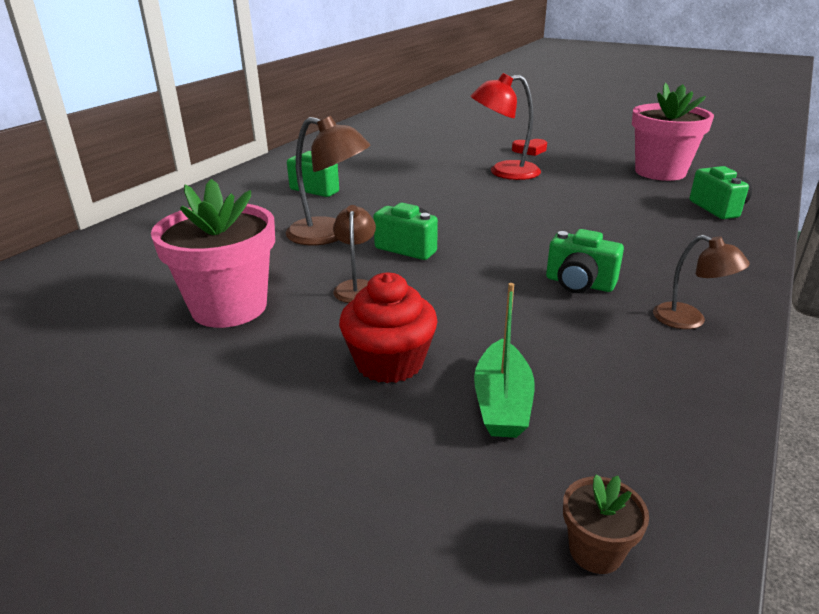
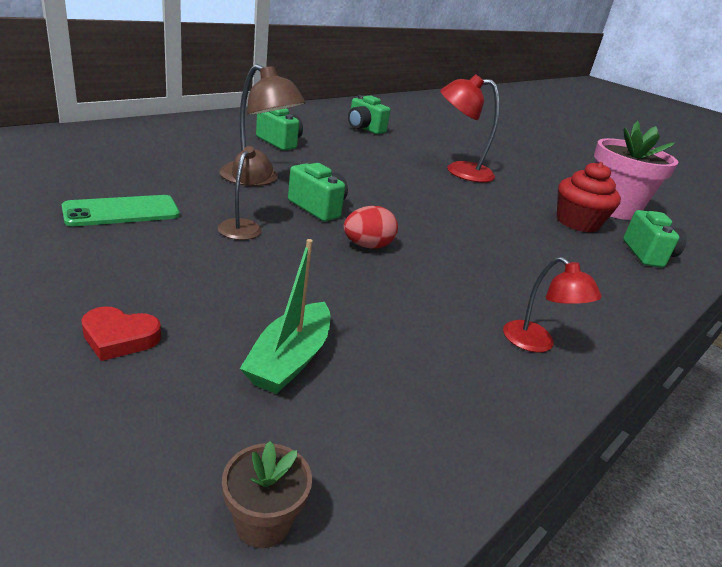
camera: 10 degrees right, 0 degrees up
(229, 307) = (122, 211): pink flower pot -> green phone
(389, 362) = (217, 294): red cupcake -> red cupcake (577, 222)
(482, 273) = (367, 246): none -> red egg
(529, 150) = (499, 160): red heart -> red heart (119, 338)
(579, 284) = (452, 280): green camera -> green camera (364, 128)
(689, 320) = (536, 343): brown lamp -> red lamp

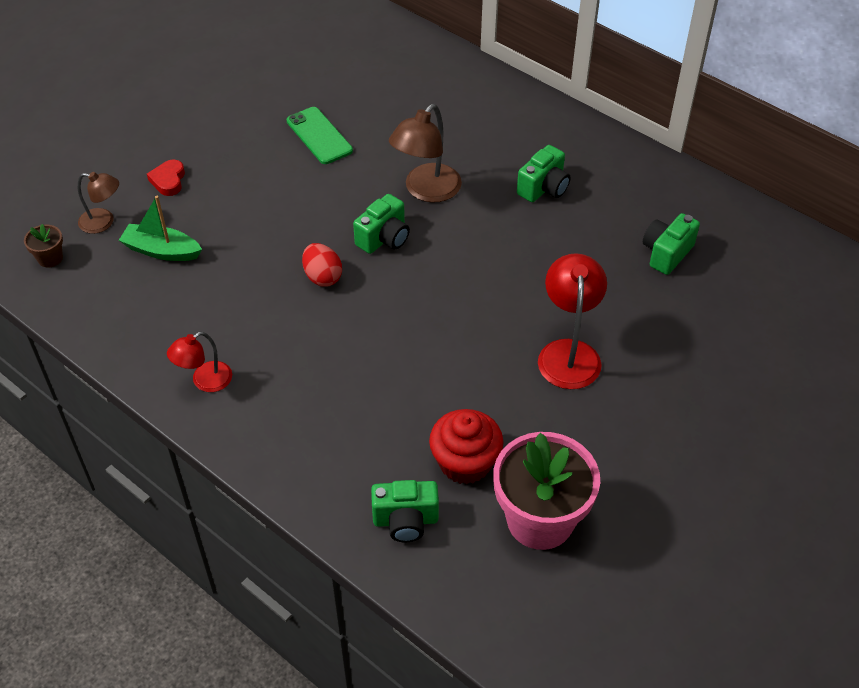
camera: 90 degrees right, 20 degrees up
(244, 226) = (325, 200): brown lamp -> brown lamp (103, 222)

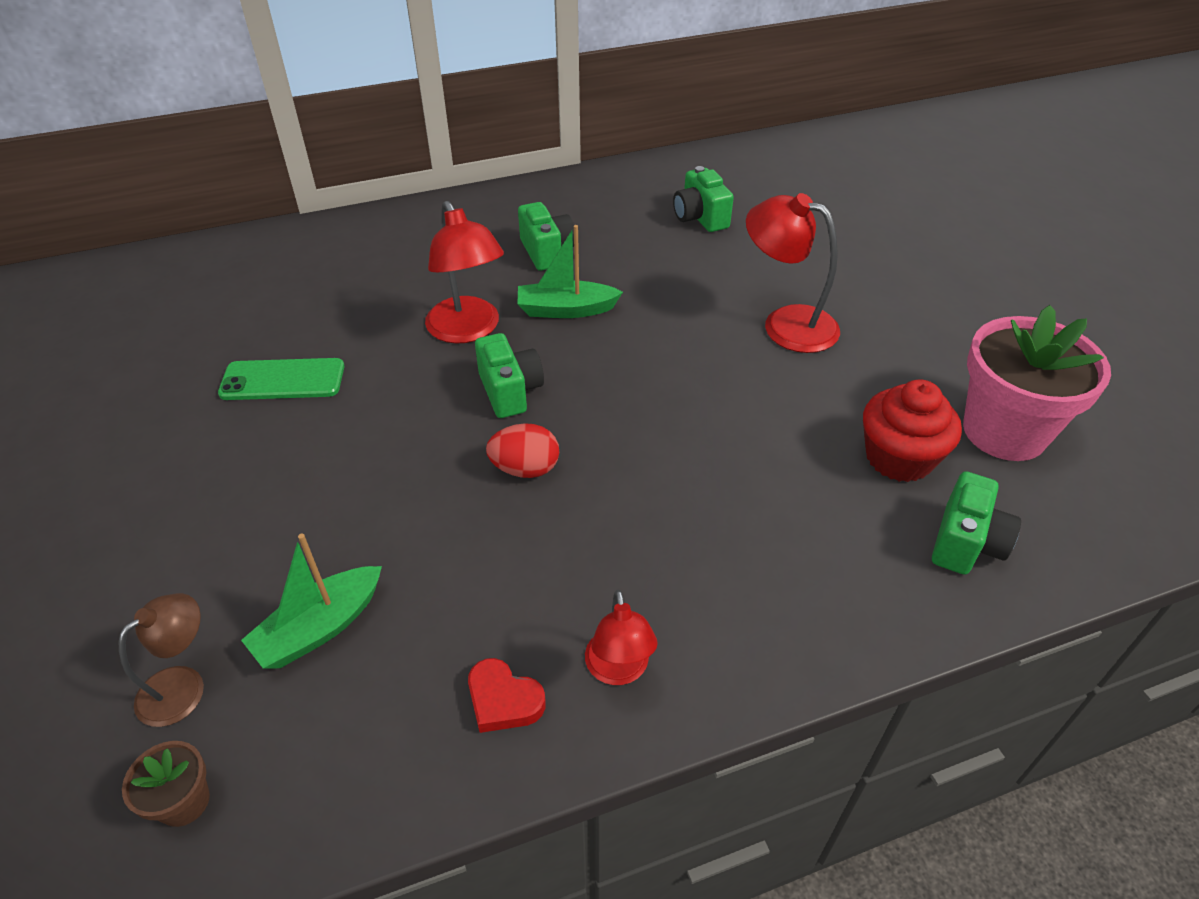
camera: 60 degrees left, 5 degrees down
(168, 180) = (187, 565): red heart -> red heart (503, 700)
(426, 191) = (468, 330): brown lamp -> red lamp
(486, 228) = (566, 310): none -> green boat

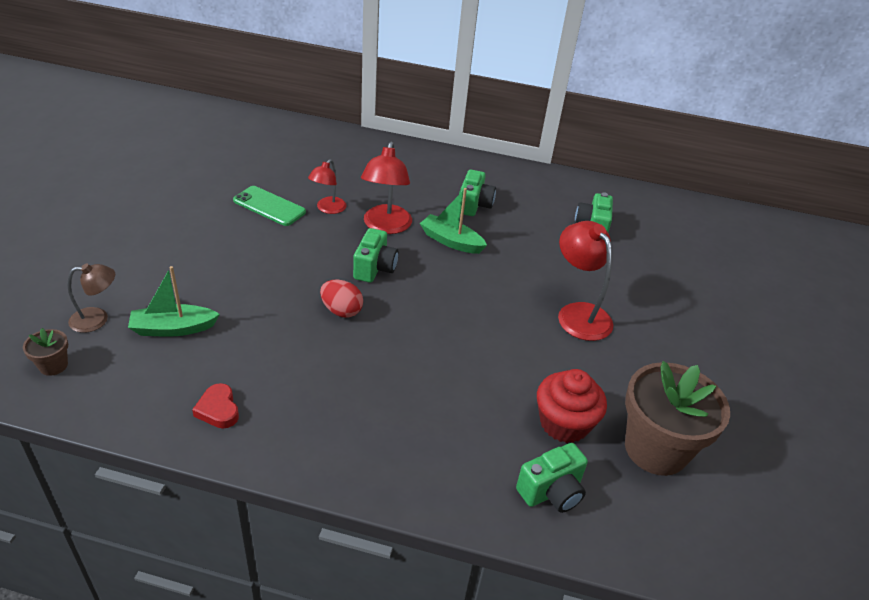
camera: 30 degrees right, 5 degrees down
(619, 670) = (285, 431): red lamp -> red lamp (328, 209)
(1004, 431) = (655, 449): pink flower pot -> brown flower pot

